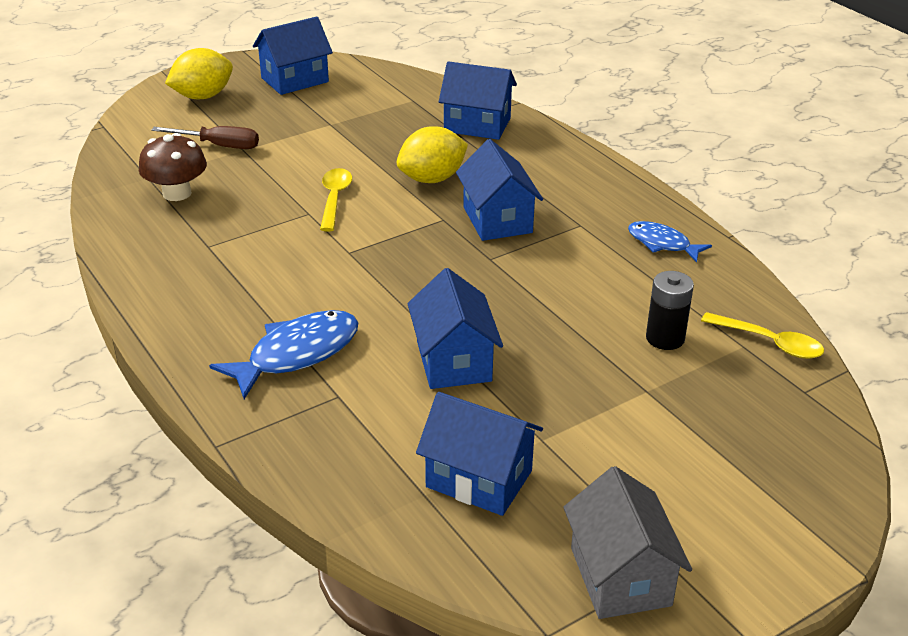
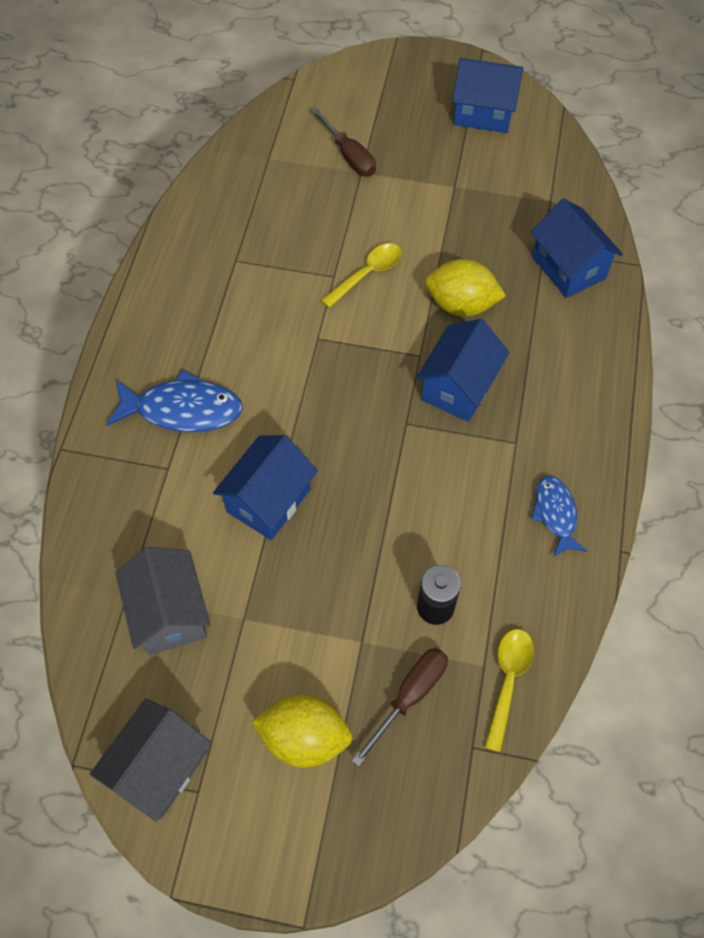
camera: 45 degrees right, 25 degrees up
(177, 193) = (270, 189): brown mushroom -> none
(203, 96) = (395, 89): yellow lemon -> yellow lemon (304, 738)
(479, 479) = (169, 613): blue house -> grey house
(725, 395) = (409, 696): none -> brown screwdriver
(770, 343) = (508, 681): yellow spoon -> yellow spoon turned 150 degrees counterclockwise

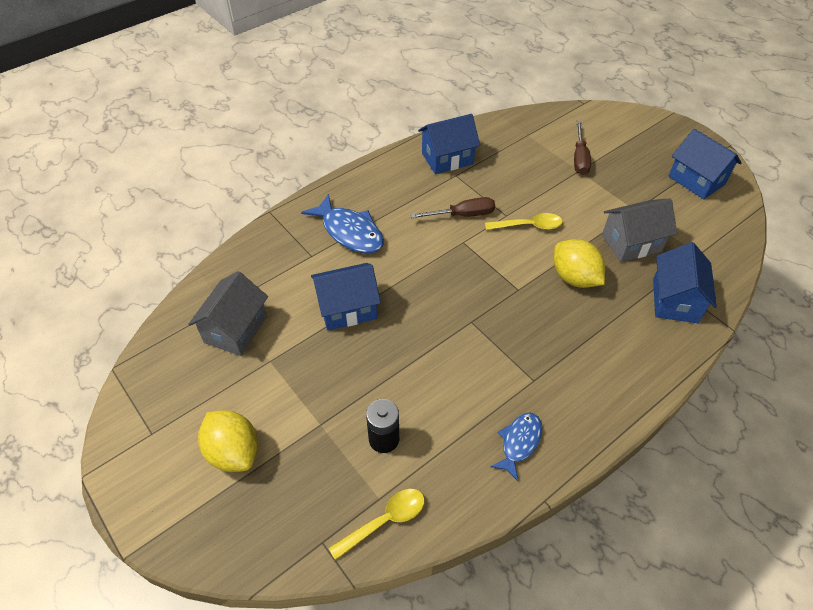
camera: 40 degrees right, 10 degrees down
(159, 767) = (147, 404): grey house -> grey house (631, 243)
(409, 696) = (316, 479): brown screwdriver -> brown screwdriver (463, 215)
(458, 387) = (526, 323): blue house -> blue house (447, 158)

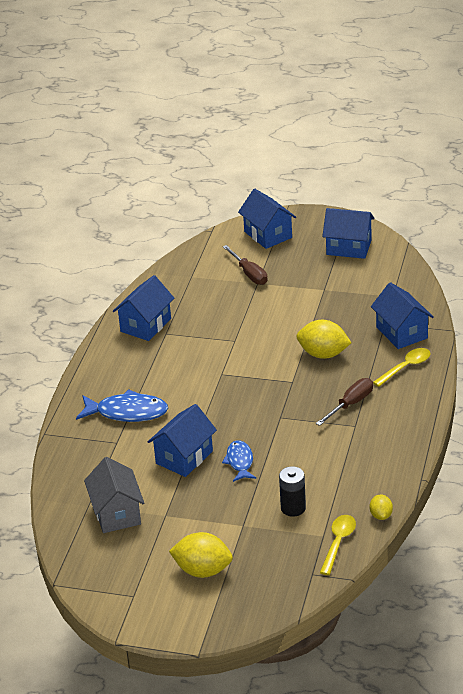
camera: 35 degrees left, 15 degrees down
(460, 518) = (381, 515): none -> yellow lemon
(463, 215) = (202, 357): brown screwdriver -> brown screwdriver (350, 404)
(519, 442) = (378, 461): blue fish -> blue fish (239, 462)
(528, 226) = (258, 339): yellow spoon -> yellow spoon (406, 367)
(630, 130) = (268, 235): none -> blue house
(631, 243) = (341, 312): grey house -> none

